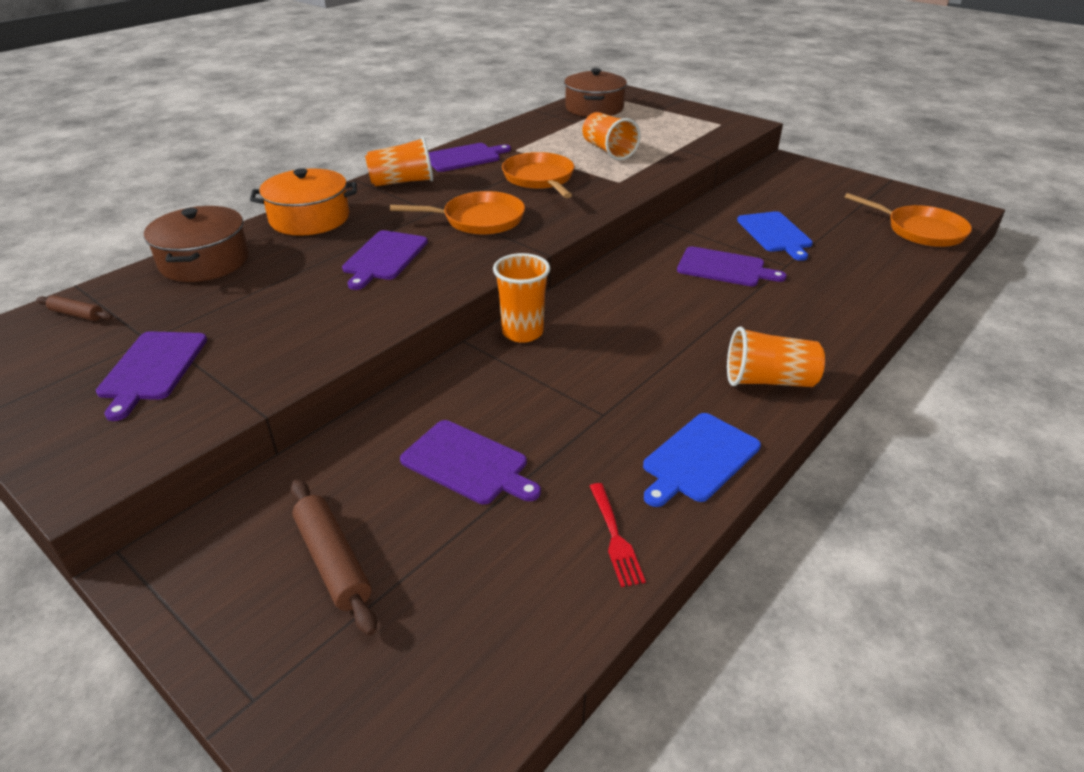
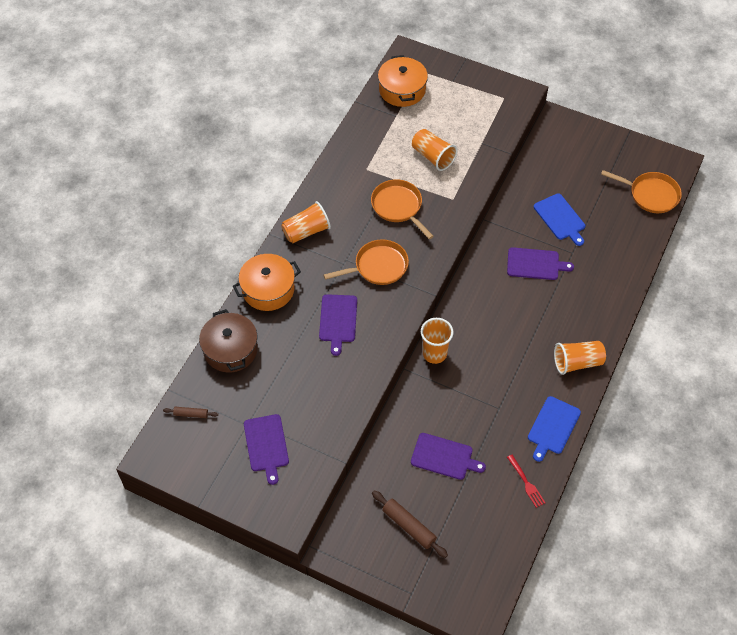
camera: 15 degrees left, 20 degrees up
(464, 157) = (334, 188): purple cutting board -> none
(594, 108) = (402, 90): brown pot -> orange pot

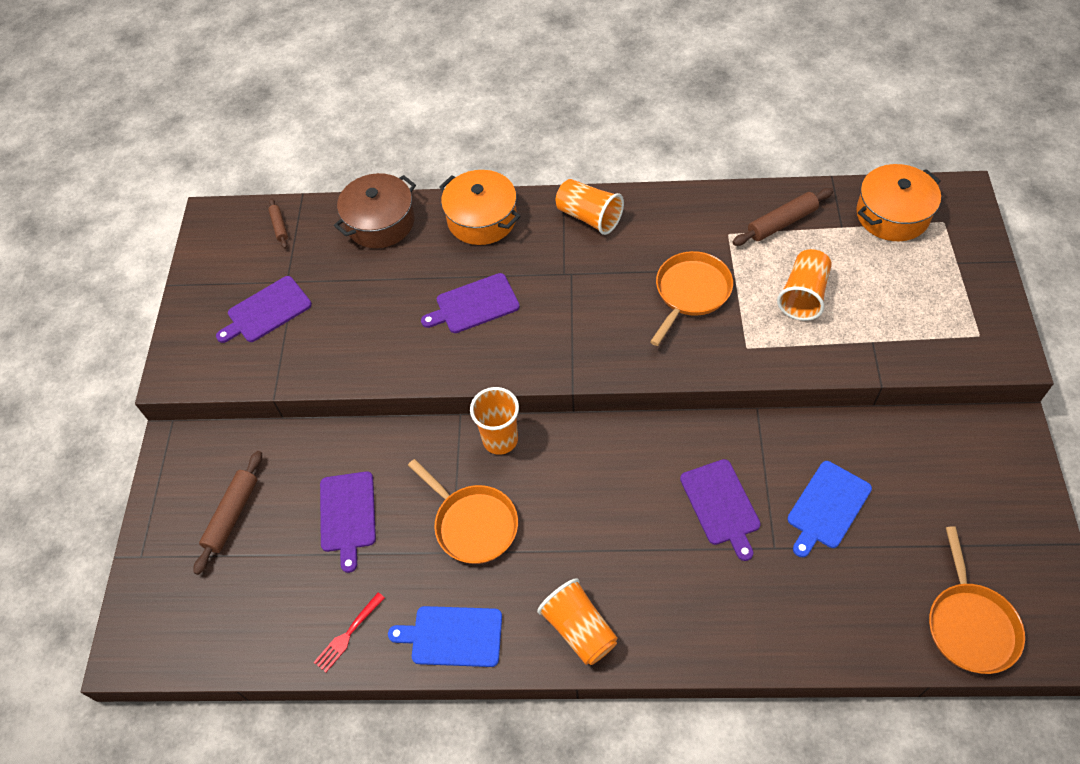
camera: 70 degrees right, 0 degrees up
(375, 141) = (781, 223): none -> brown rolling pin
(378, 266) = (580, 311): orange pan -> orange pan (473, 524)

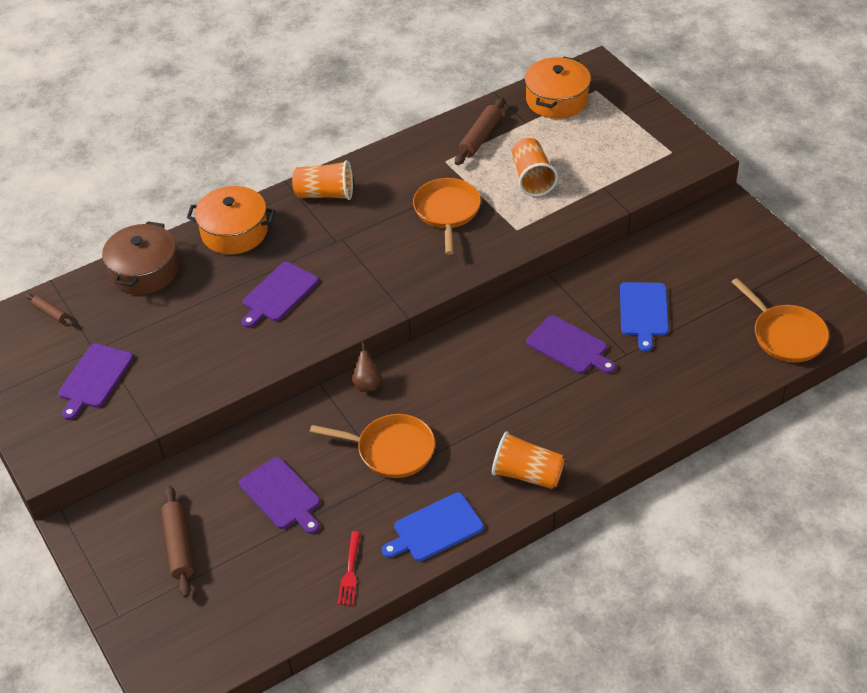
camera: 35 degrees left, 10 degrees down
(500, 439) = (367, 384): orange cup -> brown pear

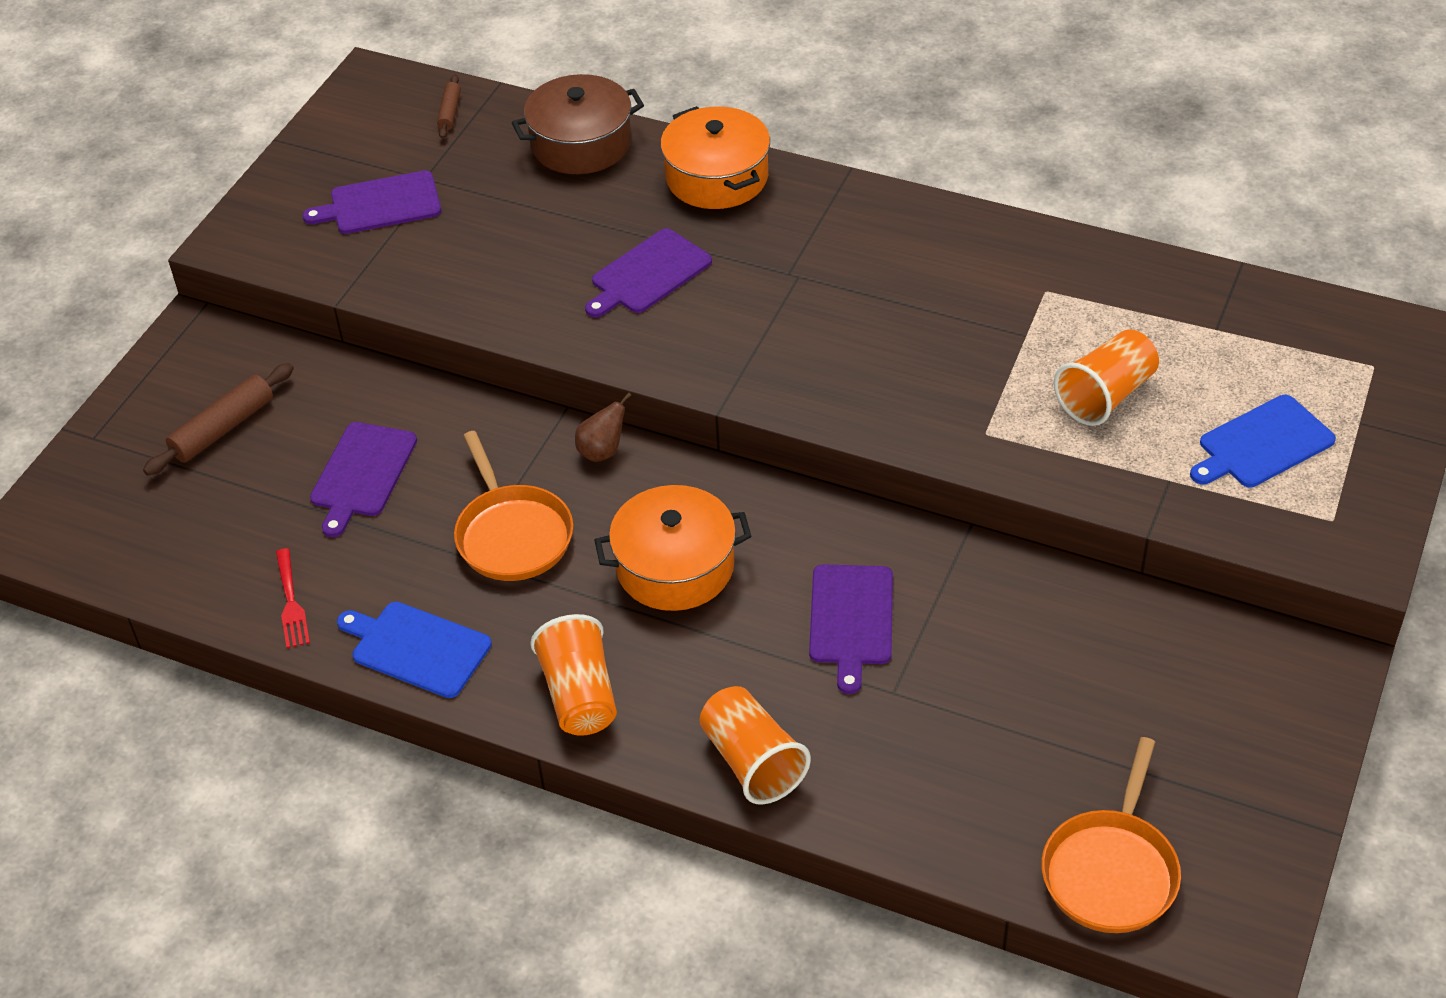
camera: 55 degrees right, 0 degrees up
(278, 294) = (648, 274): purple cutting board -> purple cutting board turned 45 degrees counterclockwise
(325, 194) = (863, 216): orange cup -> orange cup (752, 761)
(350, 572) = (291, 602): red fork -> red fork turned 75 degrees counterclockwise
(447, 212) = (948, 346): orange pan -> none
(480, 137) = (1131, 299): brown rolling pin -> none
(556, 100) = (1301, 335): orange pot -> orange pot (675, 566)
(643, 312) = (996, 669): blue cutting board -> blue cutting board (1262, 444)

